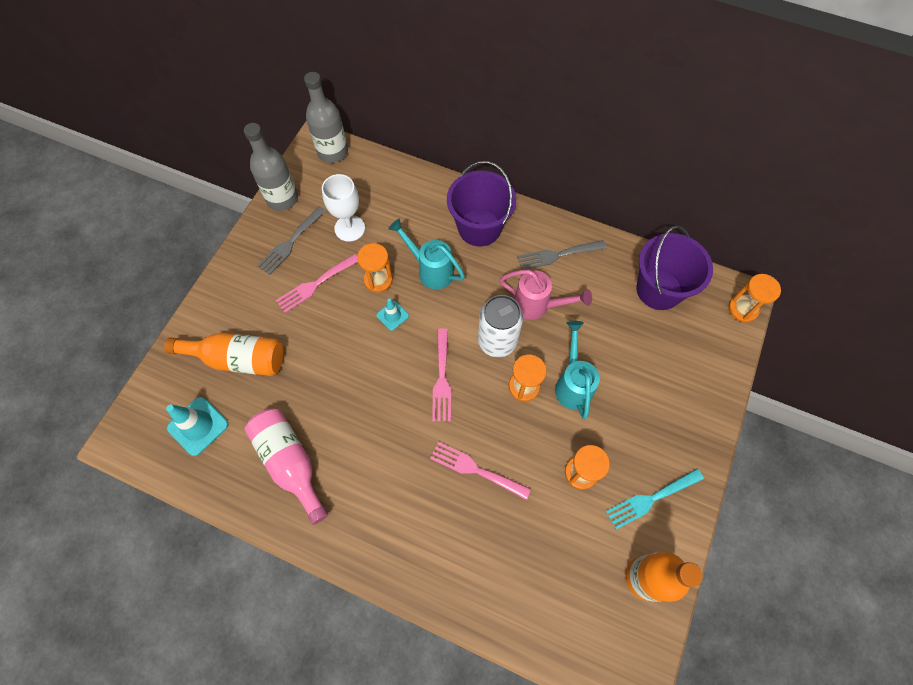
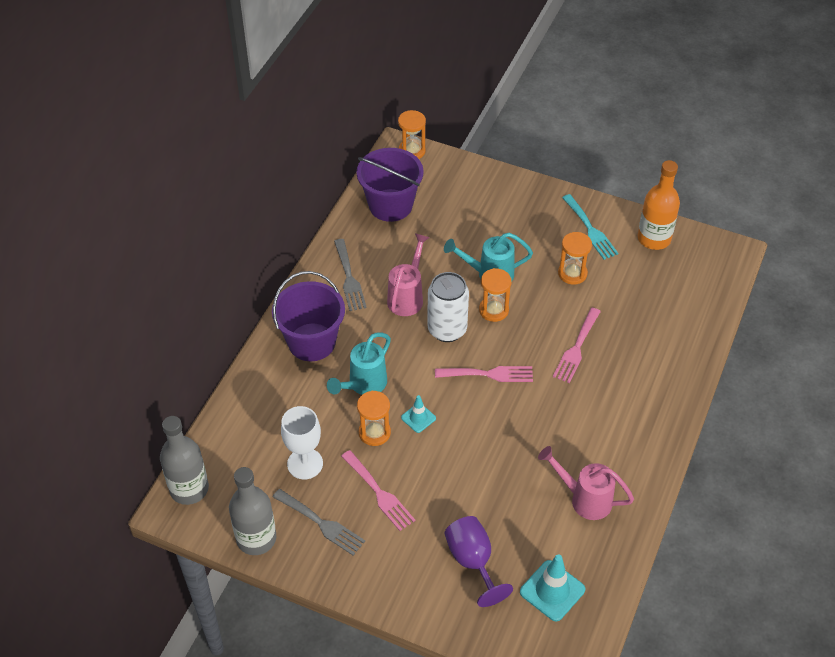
camera: 90 degrees left, 15 degrees down
(238, 359) = (473, 561): orange bottle -> purple goblet
(290, 463) = (584, 499): pink bottle -> pink watering can

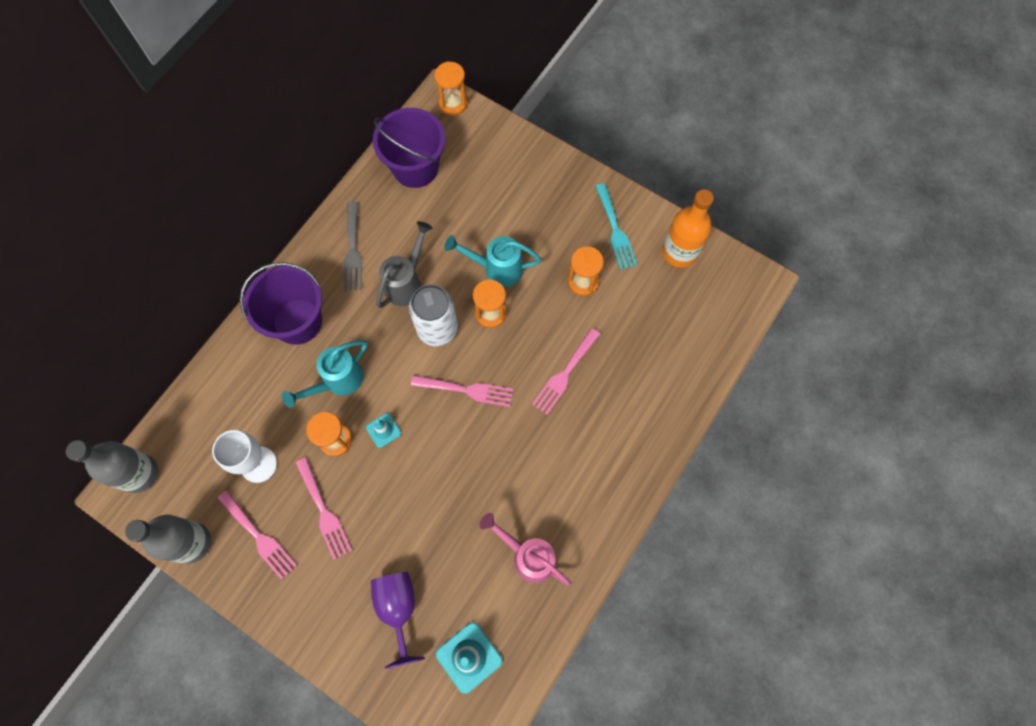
camera: 10 degrees right, 20 degrees up
(321, 523) = (259, 537): grey fork -> pink fork
(407, 296) = (406, 282): pink watering can -> grey watering can

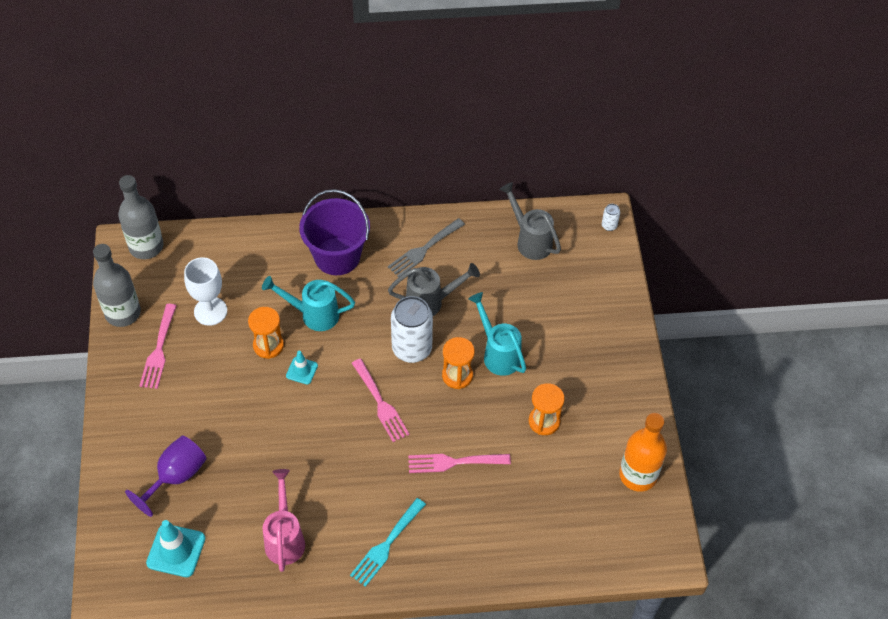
camera: 50 degrees right, 15 degrees down
(324, 512) = (209, 377): pink fork -> none
(415, 167) = (530, 240): purple bucket -> grey watering can
(453, 103) = (609, 226): orange hourglass -> white can
(615, 230) = (611, 414): turquoise fork -> turquoise fork (386, 545)

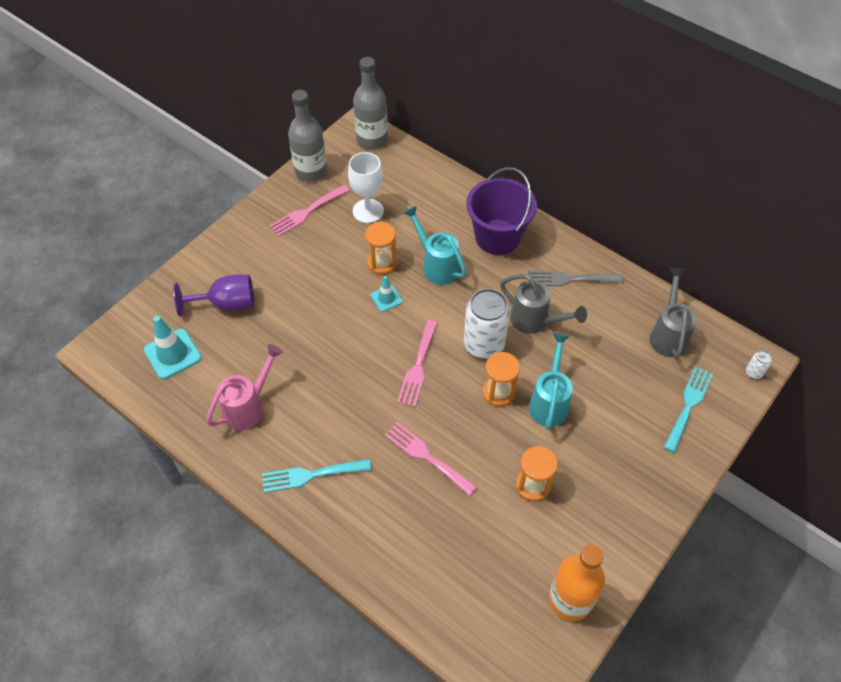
camera: 45 degrees right, 0 degrees up
(589, 282) = (688, 405): none -> turquoise fork

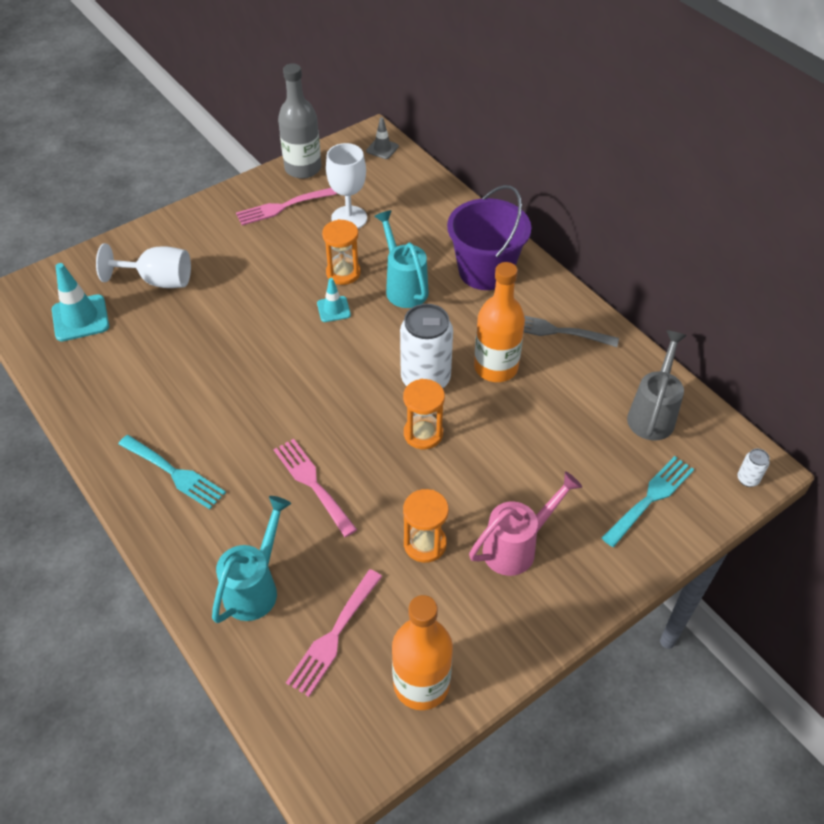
camera: 15 degrees right, 5 degrees down
(226, 304) = (158, 281): purple goblet -> white goblet
(249, 406) = (137, 388): pink watering can -> pink watering can (517, 546)
(311, 475) = (175, 473): turquoise fork -> turquoise fork turned 150 degrees counterclockwise
(372, 139) = (382, 149): grey bottle -> grey traffic cone
(418, 367) = (341, 386): pink fork -> pink fork (333, 636)
(535, 321) = (496, 367): grey watering can -> orange bottle
(549, 401) = (480, 456): turquoise watering can -> turquoise watering can (256, 586)

